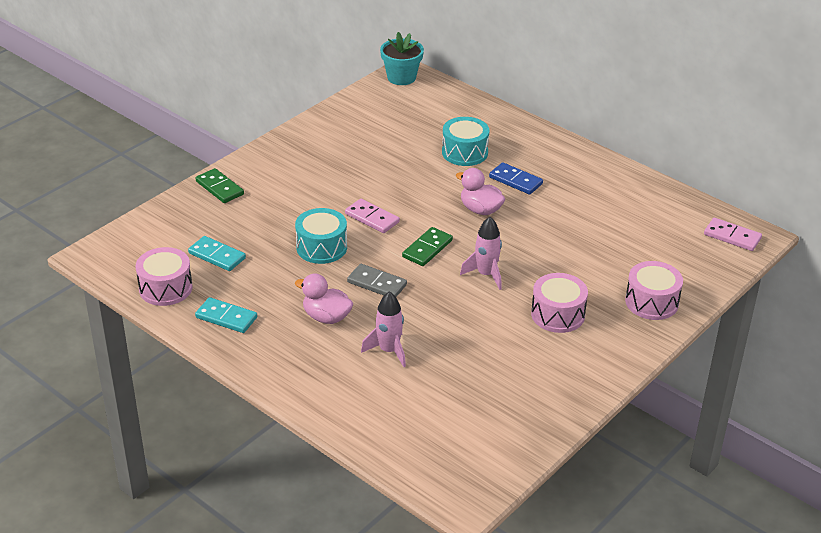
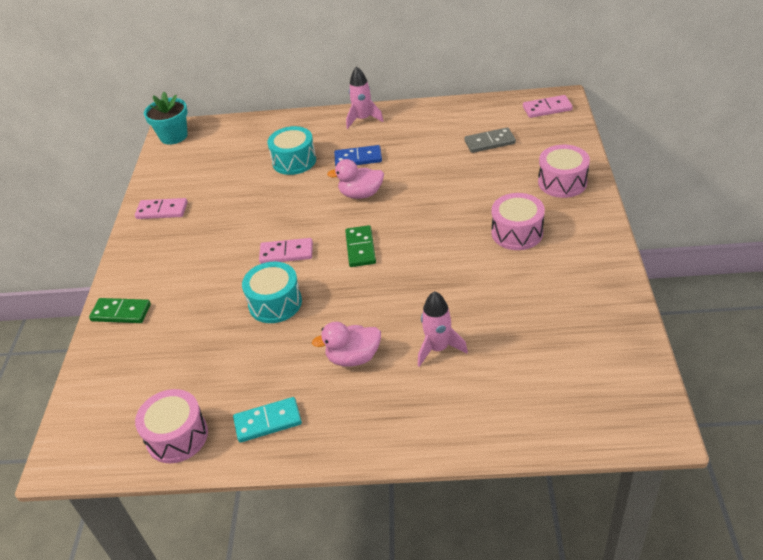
camera: 35 degrees left, 5 degrees up
(217, 256) = (191, 373): turquoise domino -> none
(326, 132) = (162, 211): none -> pink domino
(377, 283) = (357, 301): grey domino -> grey domino (489, 142)
(486, 274) = (429, 238): pink rocket -> pink rocket (363, 119)

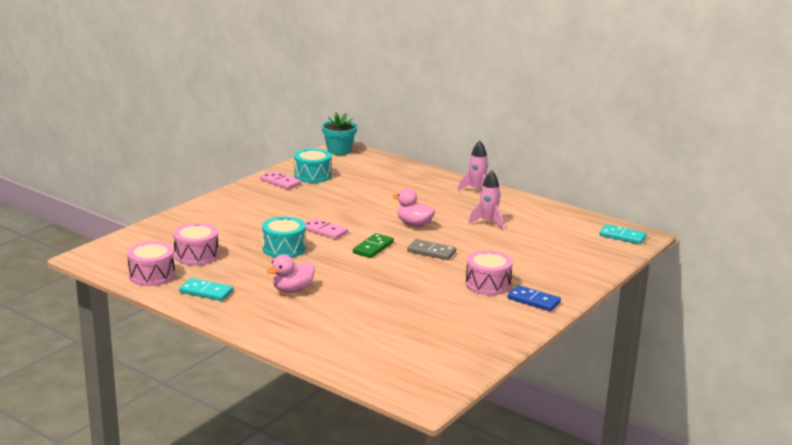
camera: 30 degrees right, 20 degrees down
(121, 313) = (193, 215): green domino -> none
(294, 161) = (396, 192): turquoise drum -> turquoise drum (312, 176)
(353, 357) = (292, 290): pink duck -> pink duck turned 60 degrees counterclockwise
(358, 158) = (440, 207): blue domino -> blue domino (533, 301)
(438, 348) = (348, 309): pink rocket -> pink rocket (488, 222)
(489, 142) = (547, 236): grey domino -> grey domino (431, 252)
(547, 108) = (622, 236): pink domino -> turquoise domino
(562, 182) = (564, 275): pink drum -> pink drum (196, 255)

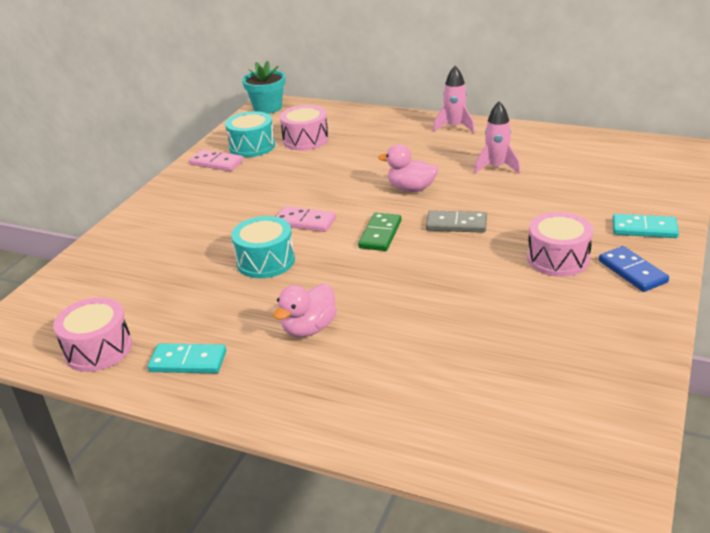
camera: 10 degrees left, 10 degrees up
(196, 255) = (151, 299): pink drum -> pink drum (305, 140)
(533, 301) = (632, 271): blue domino -> blue domino turned 45 degrees clockwise
(622, 236) = (662, 154): turquoise domino -> turquoise domino (644, 229)

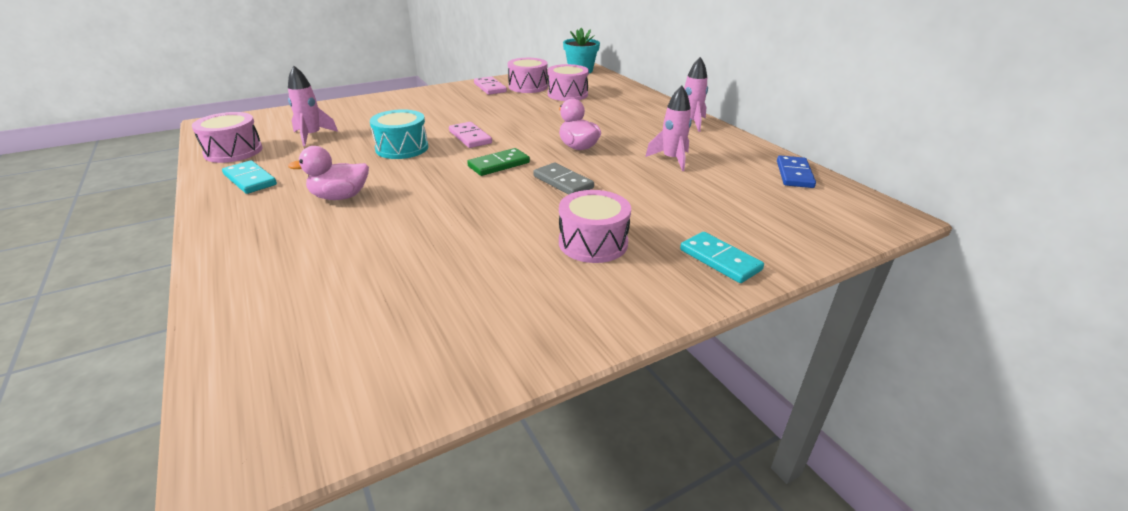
camera: 35 degrees right, 0 degrees up
(147, 294) = (312, 136): none -> pink rocket
(252, 146) = (528, 86): turquoise drum -> pink drum
(632, 271) = (639, 287): blue domino -> blue domino (794, 174)

